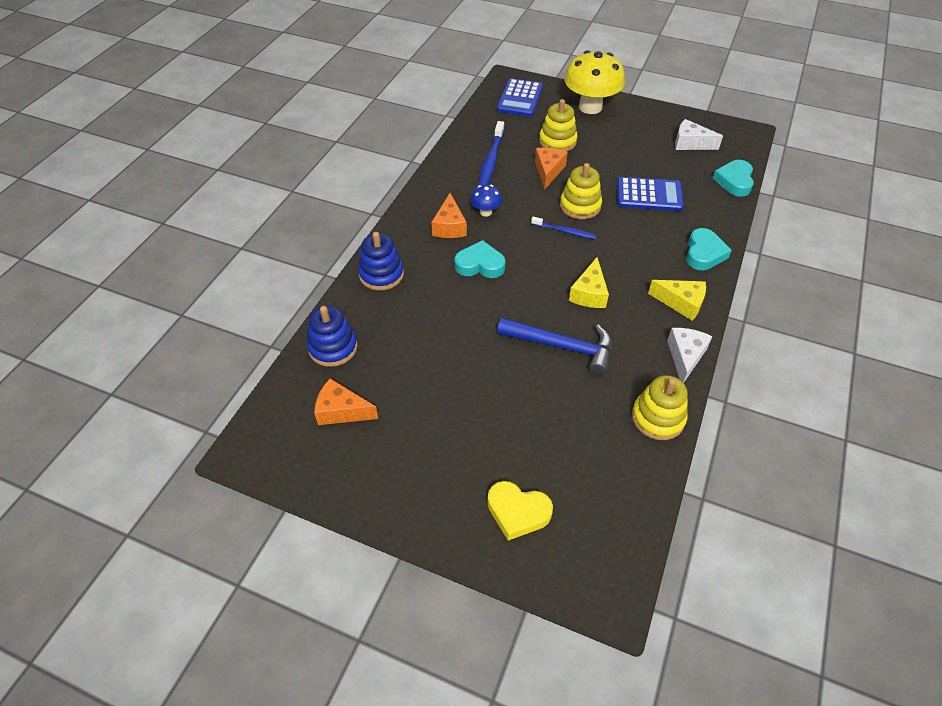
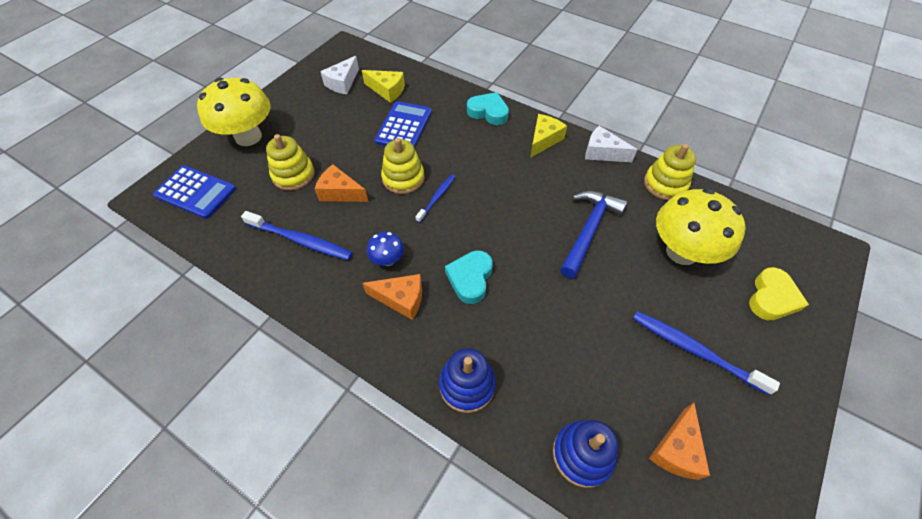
camera: 80 degrees left, 5 degrees up
(438, 431) = (694, 350): none -> blue toothbrush
(558, 428) = (681, 252): none -> yellow mushroom
(589, 293) = (524, 197): yellow cheese -> yellow cheese (387, 90)
(734, 181) = (404, 71): turquoise heart -> none

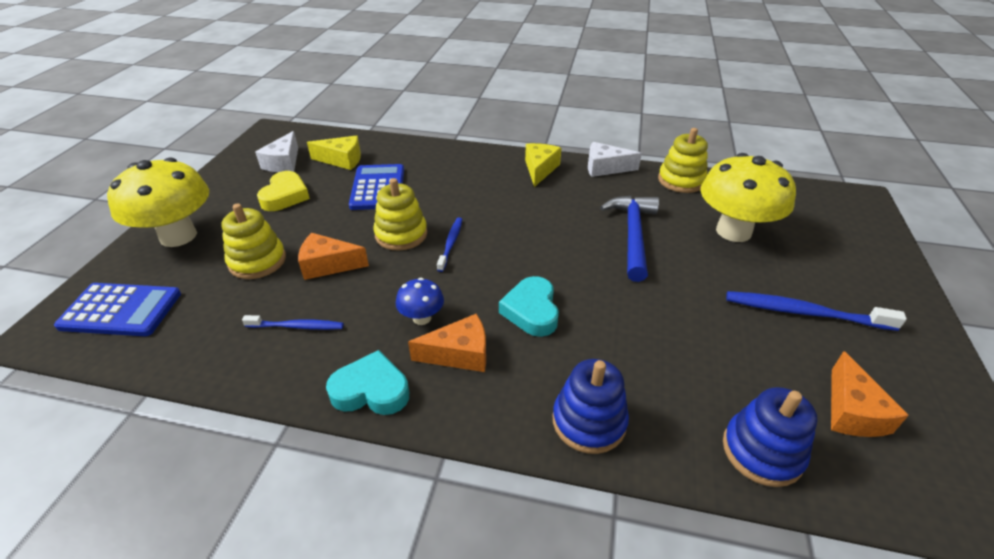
camera: 20 degrees left, 15 degrees down
(301, 240) = (297, 326): blue toothbrush -> blue toothbrush, size x0.60
(488, 112) = (467, 158): turquoise heart -> turquoise heart (371, 390)
(772, 298) = (839, 248): yellow heart -> yellow heart (285, 196)

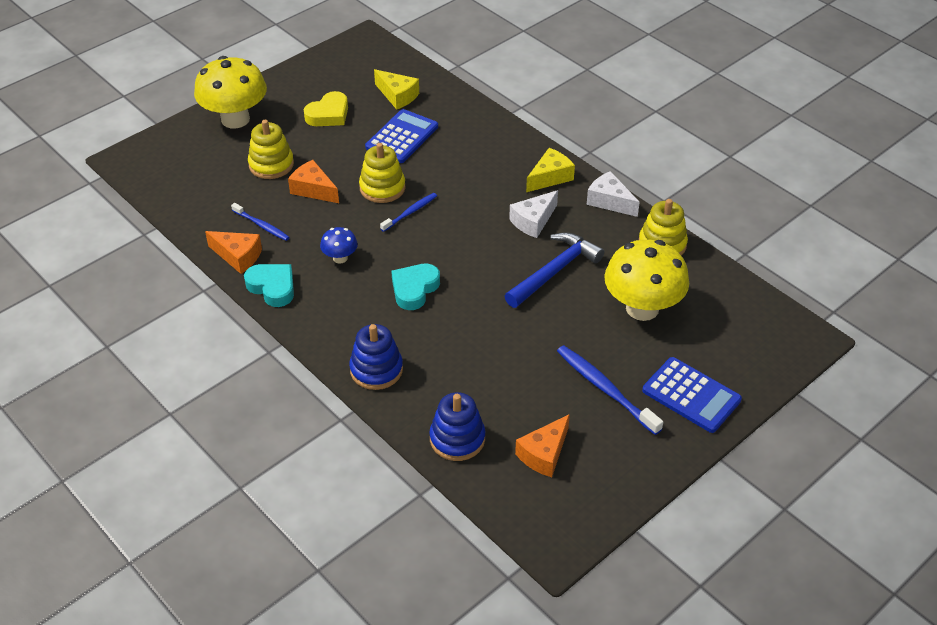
camera: 35 degrees right, 5 degrees up
(121, 310) = (171, 164): blue calculator -> blue calculator (691, 395)
(284, 163) = (351, 79): white cheese -> white cheese (533, 221)
(459, 354) = (341, 293): orange cheese -> orange cheese (238, 256)

